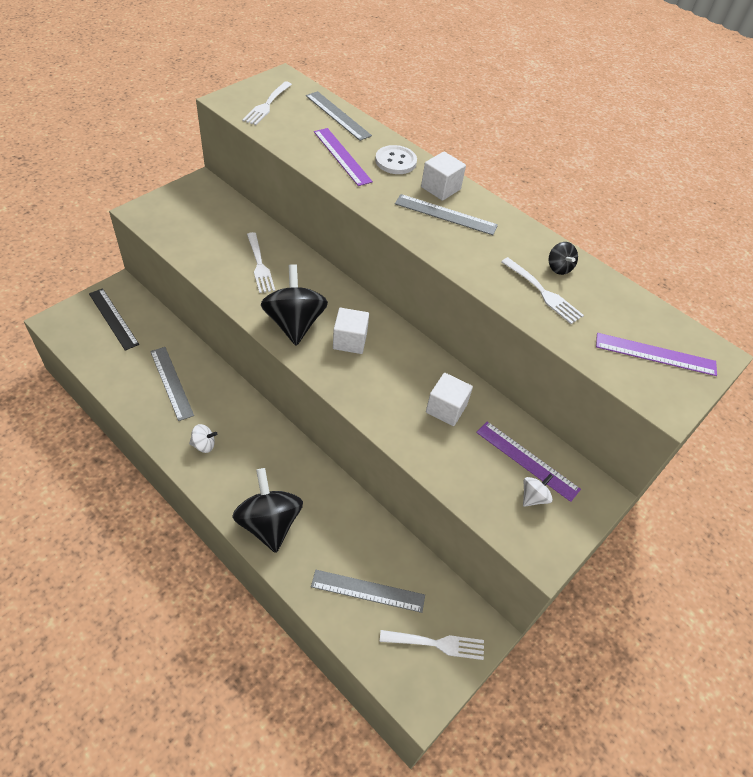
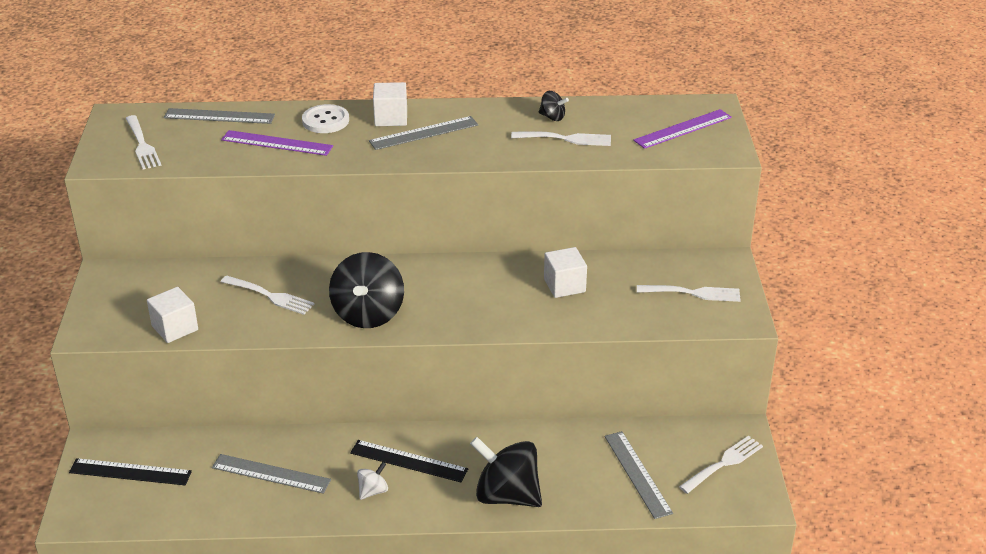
camera: 40 degrees left, 15 degrees down
(249, 443) = (409, 461): none -> black ruler
(294, 323) = (368, 314): black spinning top -> black spinning top turned 120 degrees counterclockwise
(350, 340) = (430, 294): white cube -> white cube (175, 328)
(368, 591) = (637, 474): grey ruler -> grey ruler turned 75 degrees counterclockwise
(527, 460) = (660, 276): purple ruler -> none
(533, 497) = (693, 293): white spinning top -> white fork

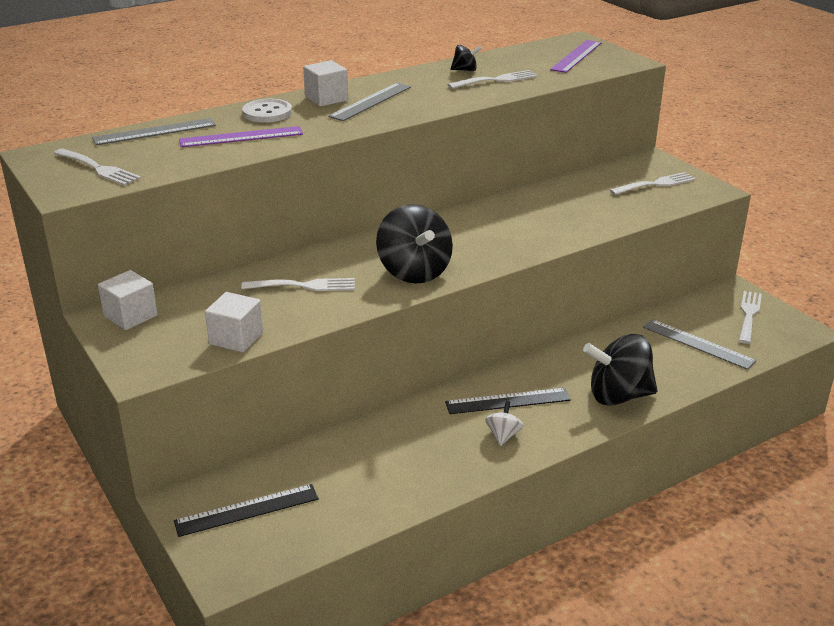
camera: 30 degrees left, 5 degrees down
(271, 474) = (394, 457): grey ruler -> none
(564, 285) = (553, 206): white cube -> white cube (130, 316)

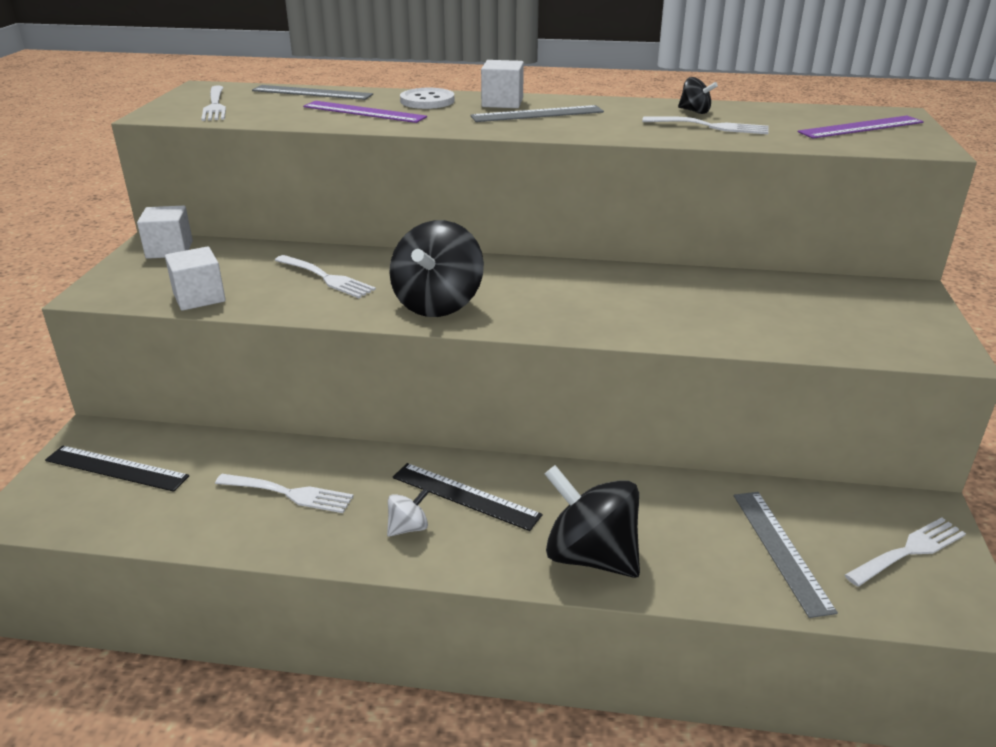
camera: 40 degrees right, 0 degrees up
(656, 184) = (870, 319): white fork -> white fork (289, 493)

